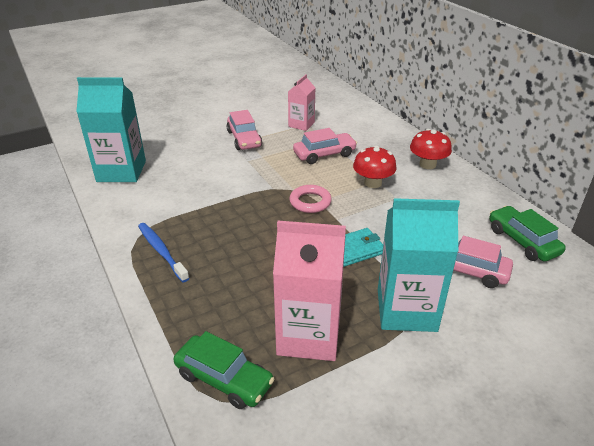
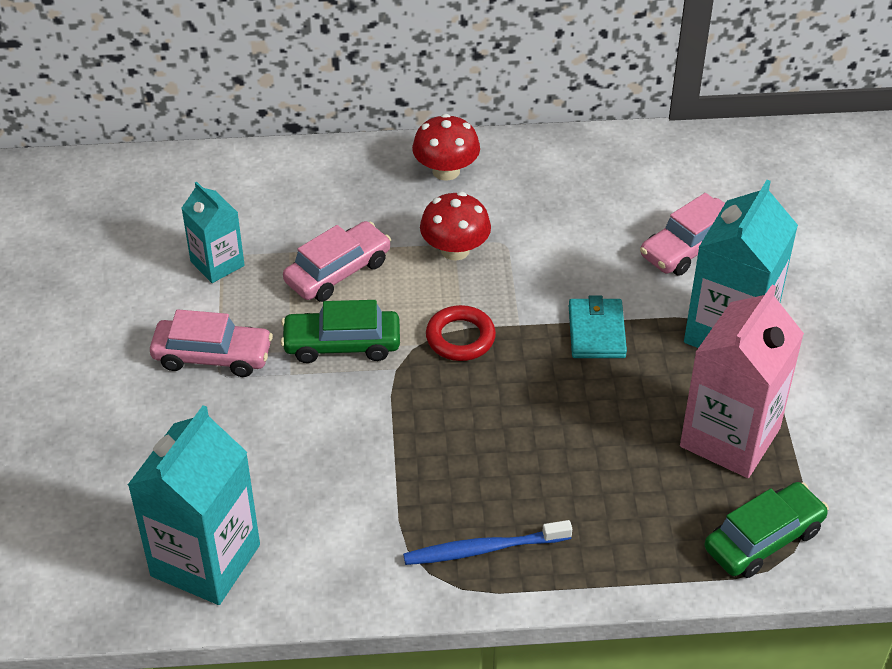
camera: 65 degrees left, 10 degrees up
(301, 124) = (217, 263): pink carton -> turquoise carton
(310, 202) = (460, 338): pink ring -> red ring
(324, 154) = (338, 272): pink car -> pink car turned 45 degrees clockwise
(522, 241) = (665, 171): green car -> green car (342, 344)

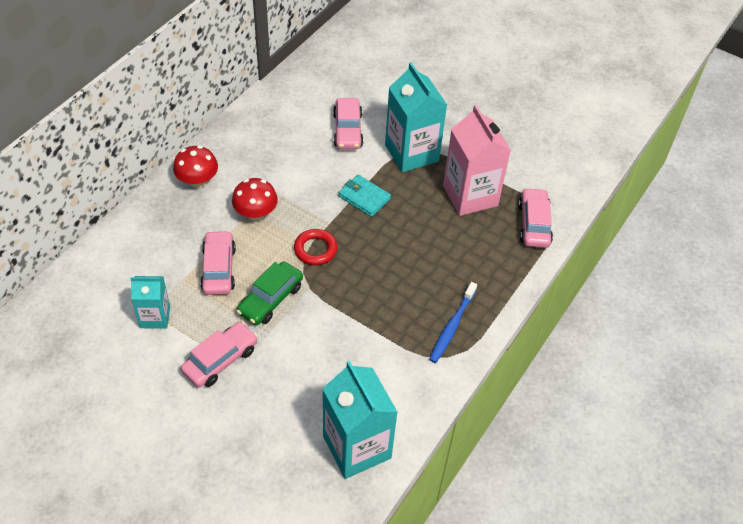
camera: 55 degrees left, 5 degrees up
(763, 539) = (534, 224): green car -> pink car

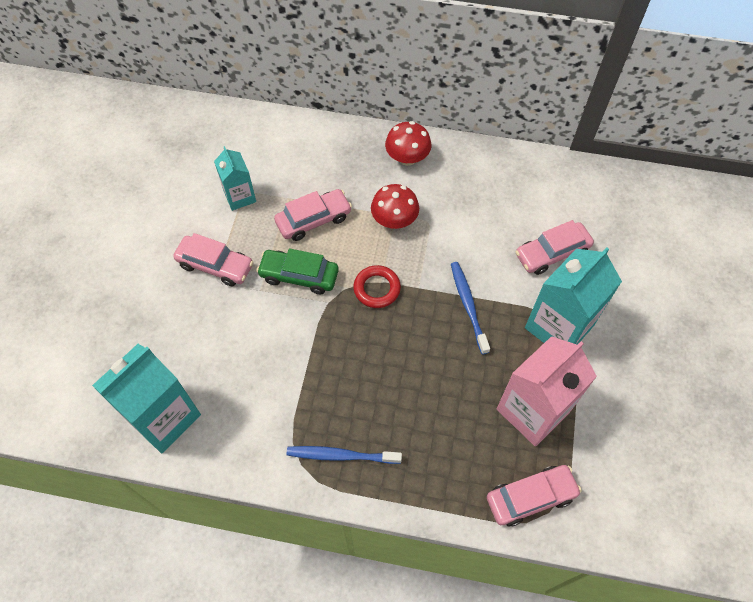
camera: 70 degrees right, 10 degrees up
(364, 197) = (468, 305): turquoise wallet -> blue toothbrush

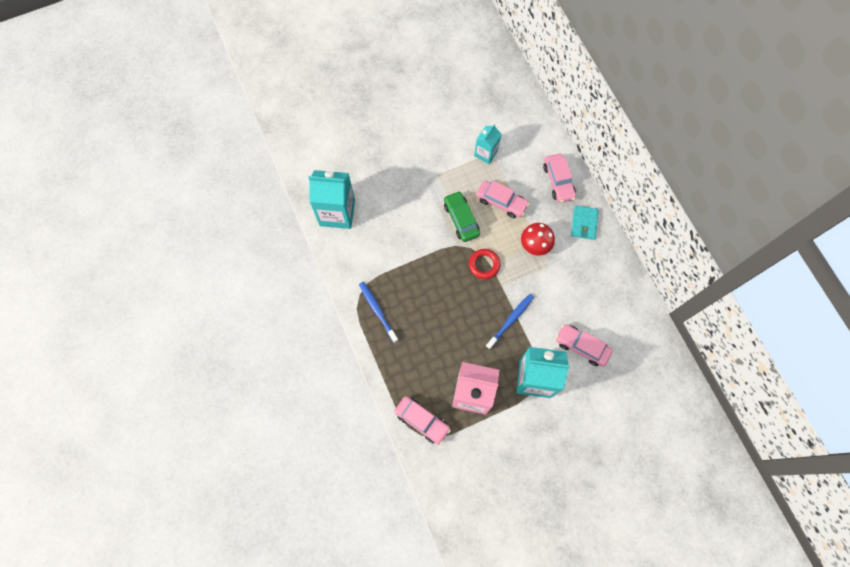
camera: 55 degrees right, 10 degrees up
(215, 265) = (435, 173): pink car -> pink car (558, 181)
(407, 158) = (584, 223): red mushroom -> turquoise wallet

